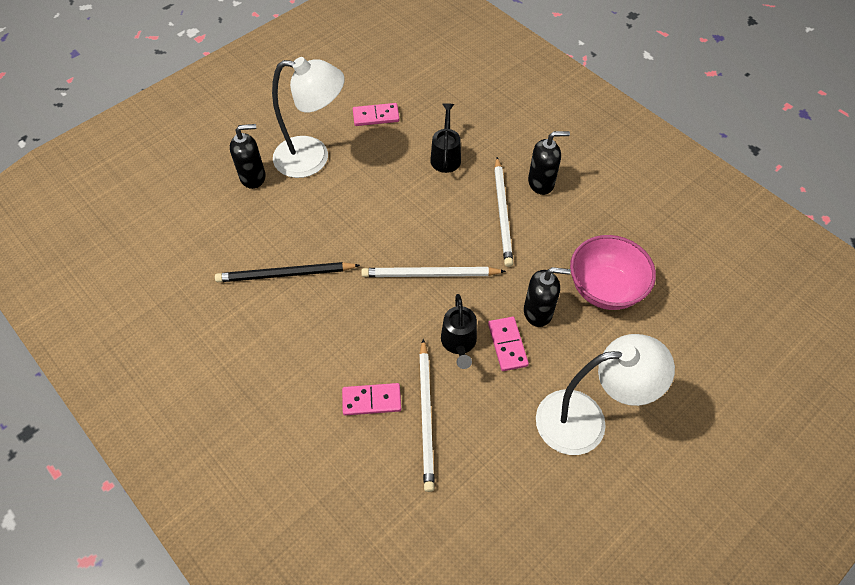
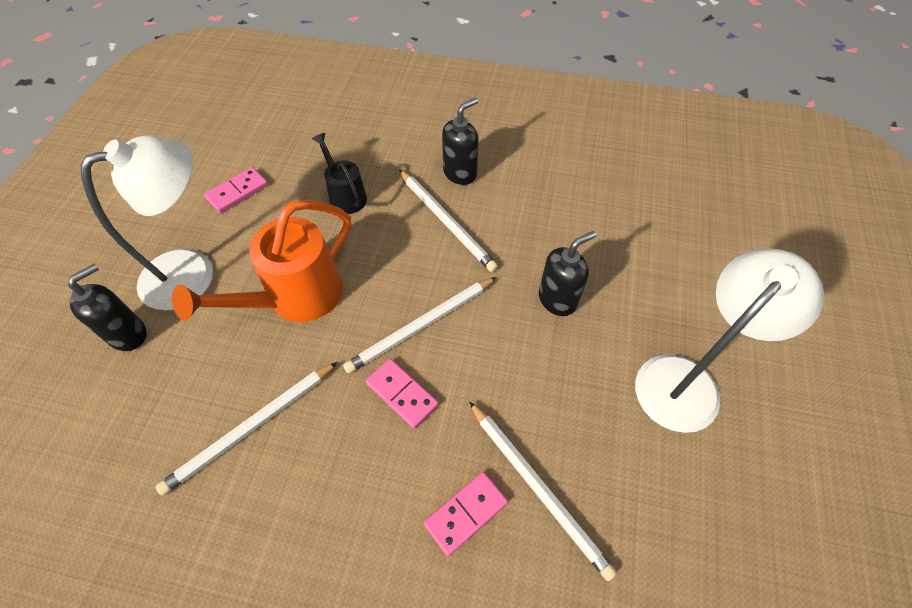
camera: 35 degrees left, 0 degrees up
(285, 274) = (251, 428): black pencil -> white pencil
(363, 210) = (295, 298): none -> orange watering can
(459, 344) = (508, 382): black watering can -> none
(507, 345) = (556, 352): pink domino -> pink domino (402, 394)
(604, 289) = (597, 241): pink bowl -> none

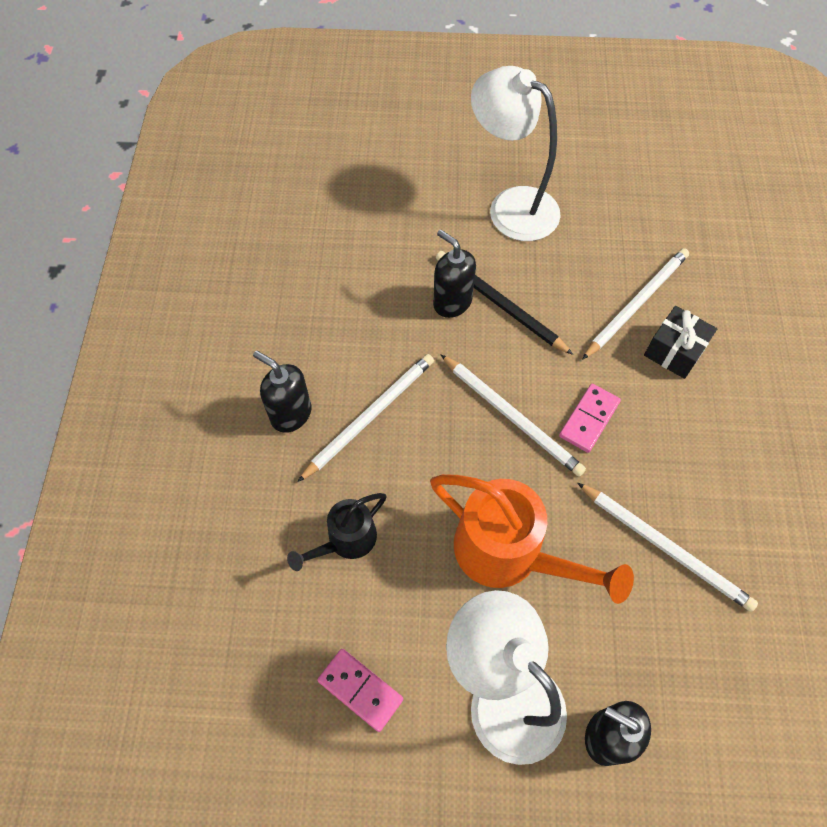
camera: 100 degrees left, 5 degrees up
(466, 513) = (674, 351): pink domino -> black gift
(552, 341) = (499, 303): none -> black pencil

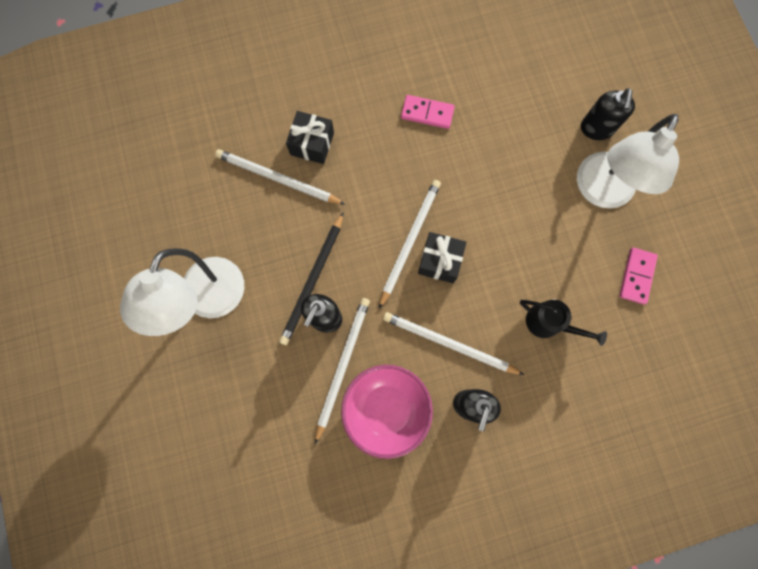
camera: 110 degrees left, 15 degrees up
(327, 329) = (386, 409): none -> pink bowl
(475, 441) = (440, 261): none -> black gift
(510, 554) = (512, 213): orange watering can -> none
(589, 419) = (391, 188): pink domino -> pink domino (427, 113)
(665, 547) = (467, 120): white pencil -> white pencil (342, 366)

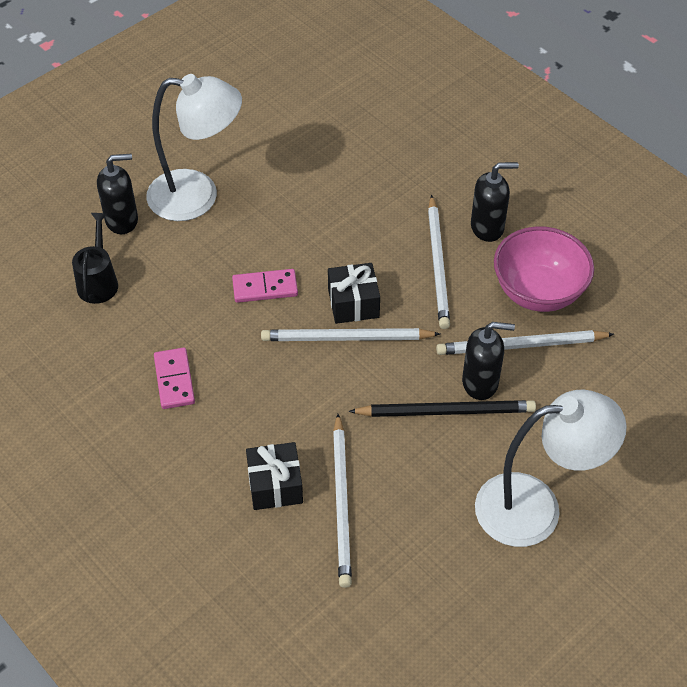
camera: 115 degrees left, 25 degrees down
(549, 323) = (366, 194): black watering can -> black watering can (98, 281)
(637, 276) = (277, 144): pink domino -> pink domino (265, 288)

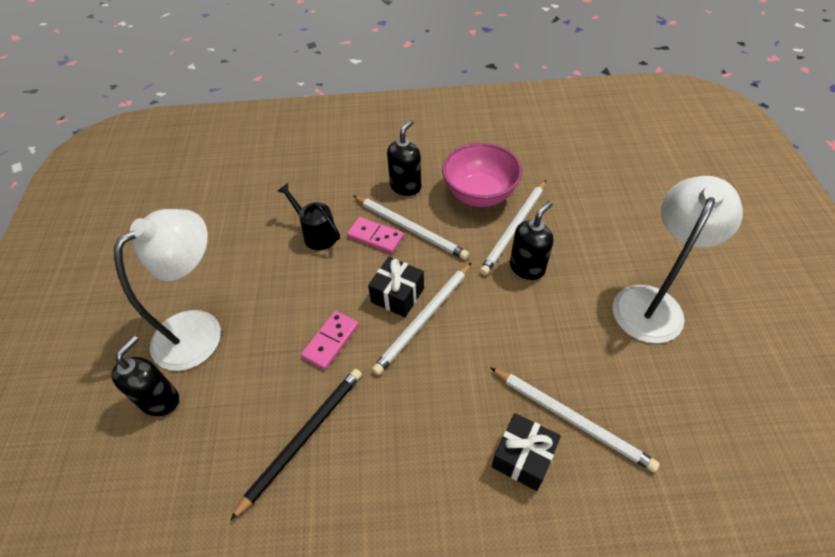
camera: 50 degrees left, 0 degrees up
(98, 281) = (200, 462): black watering can -> black watering can (316, 234)
(174, 380) = (358, 468): pink domino -> pink domino (375, 237)
(446, 411) = (536, 301): black pencil -> black pencil (303, 438)

